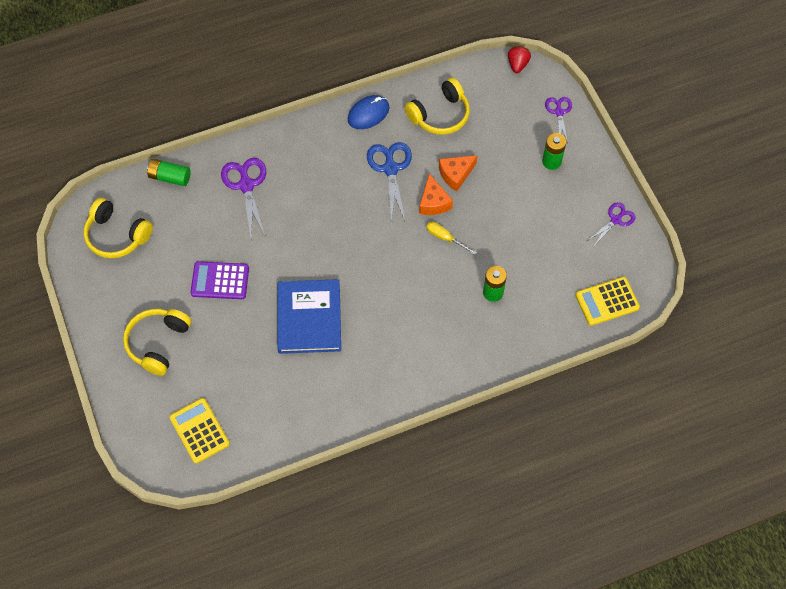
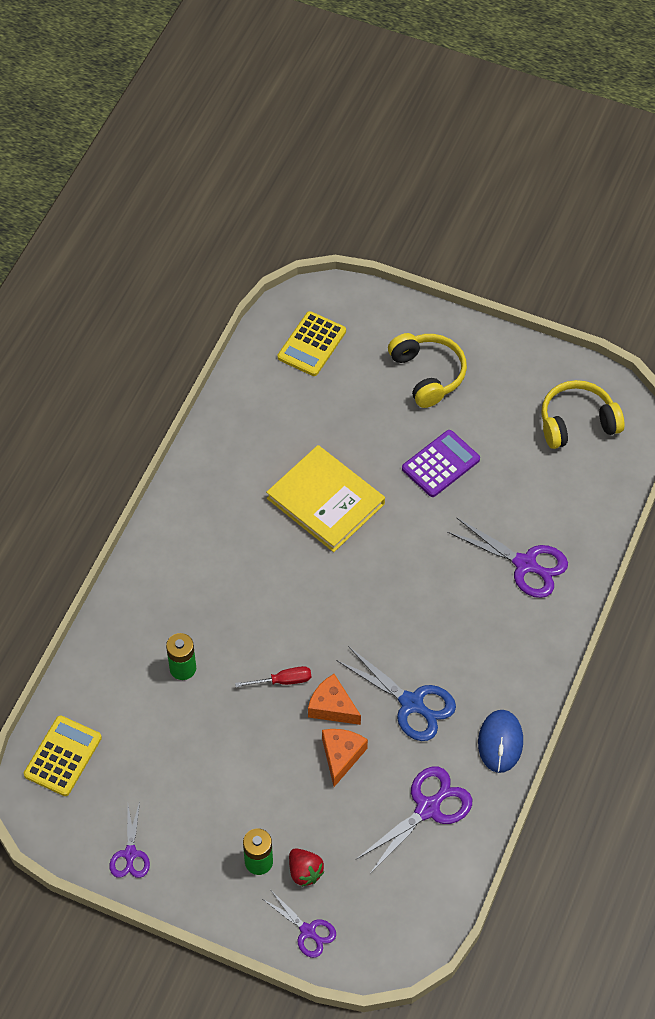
camera: 135 degrees right, 5 degrees down
(170, 177) = (602, 510): green battery -> none
(199, 430) = (311, 344): yellow calculator -> yellow calculator turned 105 degrees clockwise
(309, 318) = (326, 501): blue book -> yellow book
(440, 115) = (427, 808): yellow headphones -> purple scissors
(445, 238) = (283, 681): yellow screwdriver -> red screwdriver
(517, 64) = (411, 951): red strawberry -> red strawberry (305, 872)

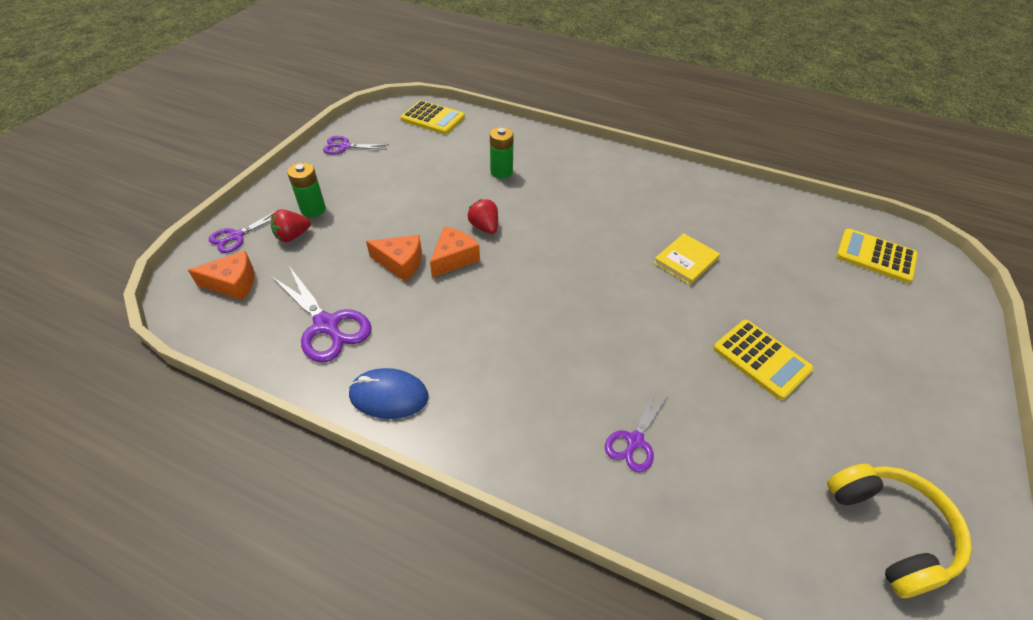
camera: 90 degrees right, 10 degrees down
(283, 681) = (484, 227): red screwdriver -> red strawberry
(326, 501) = (686, 261): yellow book -> yellow book, size x0.55
(379, 910) = (233, 283): none -> orange cheese
(411, 703) = (450, 317): blue scissors -> none
(428, 374) = (887, 353): yellow headphones -> none
(441, 464) = (761, 359): purple calculator -> yellow calculator
(525, 564) = (634, 441): purple scissors -> purple scissors, size x0.61

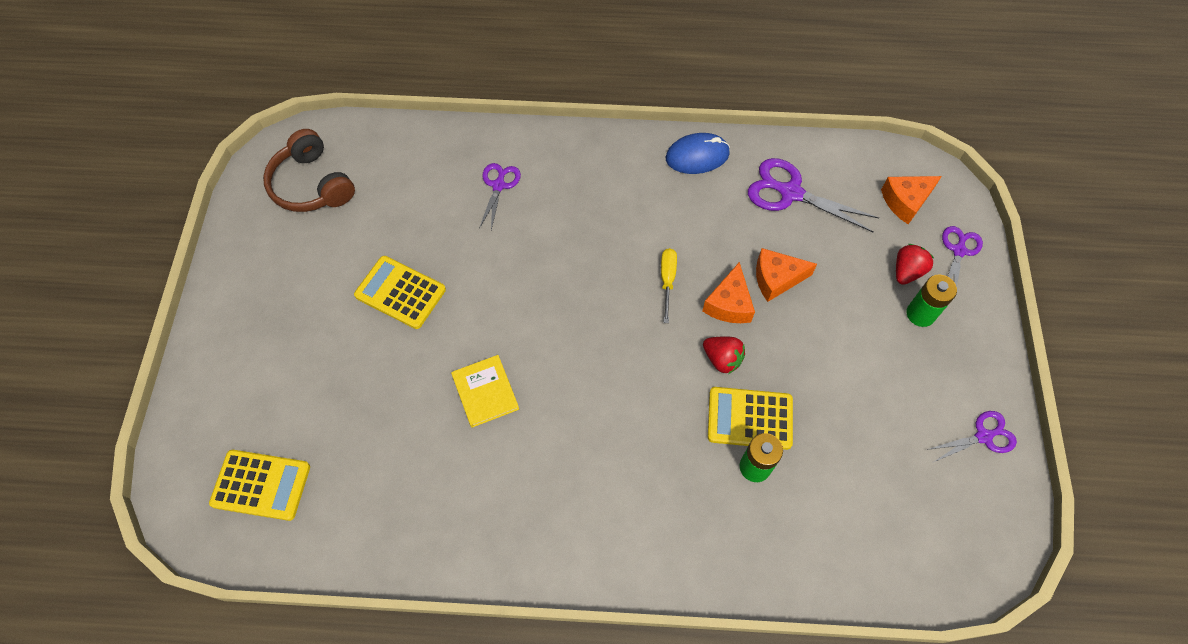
camera: 160 degrees right, 15 degrees up
(433, 118) = (921, 556): yellow calculator -> yellow calculator (749, 418)
(495, 290) = (667, 280): none -> yellow screwdriver
(686, 261) = (485, 392): yellow book -> yellow book turned 45 degrees counterclockwise
(889, 531) = (311, 185): yellow headphones -> brown headphones

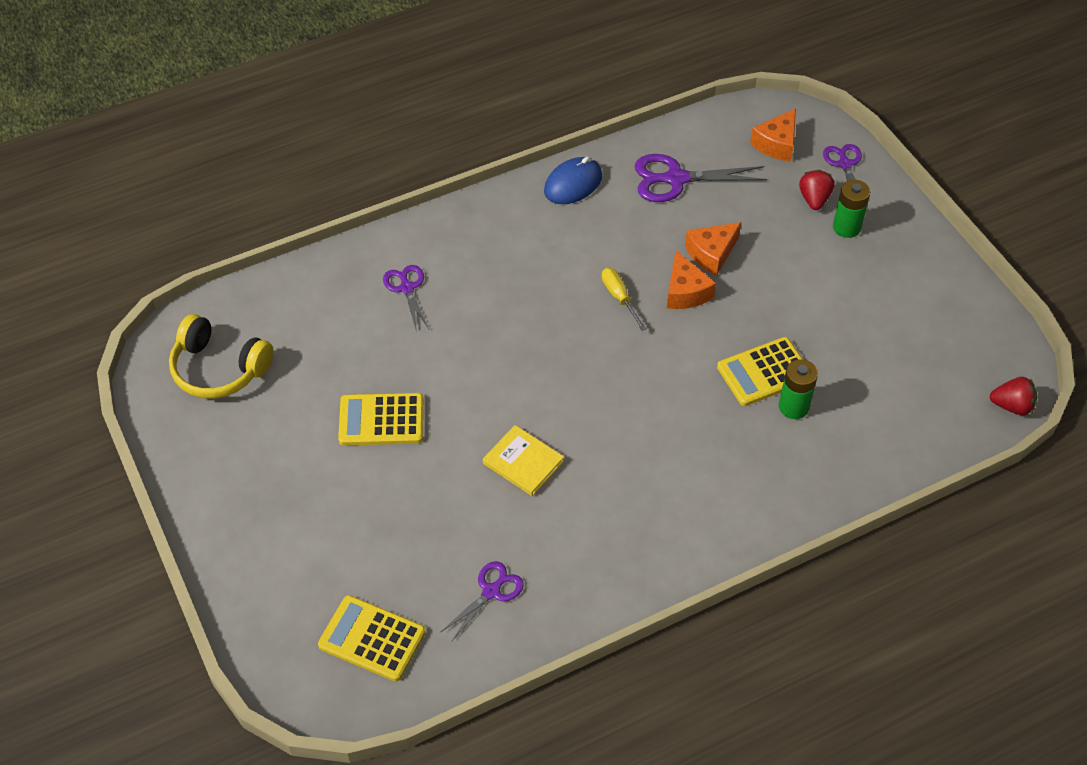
camera: 30 degrees left, 10 degrees down
(261, 485) = (372, 638): yellow calculator -> yellow calculator turned 135 degrees counterclockwise
(311, 185) = (219, 369): brown headphones -> yellow headphones
(722, 359) = (710, 338): red strawberry -> red strawberry (1011, 406)
(983, 436) = (954, 297): purple scissors -> purple scissors (491, 592)

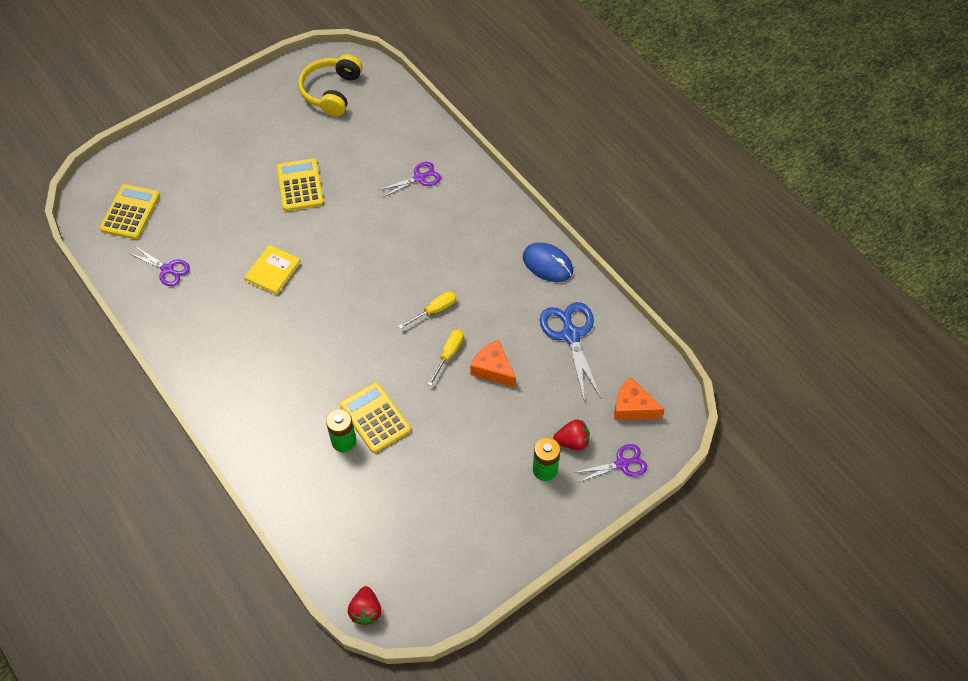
camera: 80 degrees right, 5 degrees up
(676, 179) = (571, 335): purple scissors -> blue scissors
(685, 292) = (448, 354): orange cheese -> yellow screwdriver

